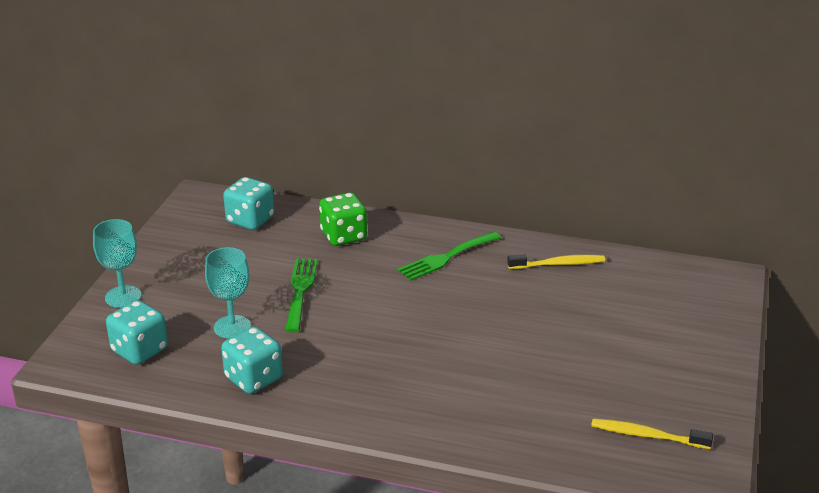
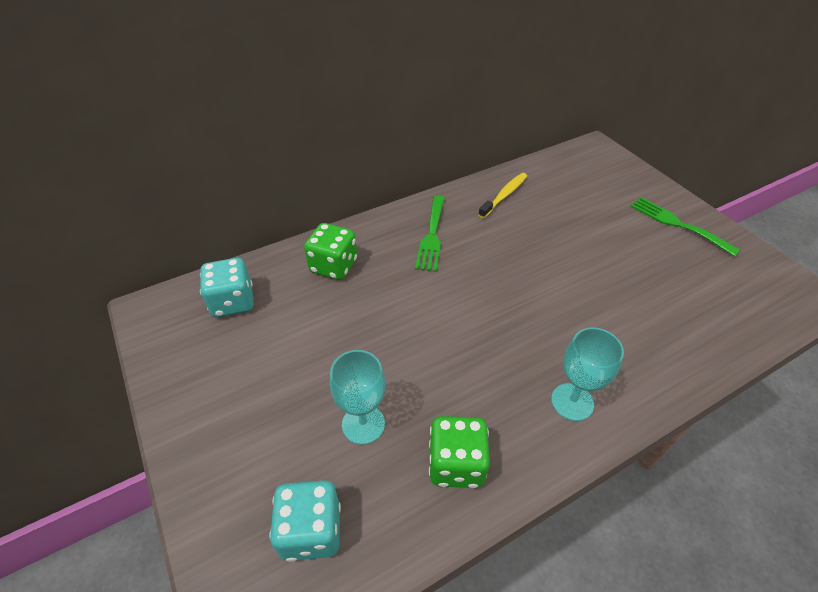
camera: 45 degrees left, 15 degrees up
(123, 297) = (209, 479): turquoise goblet -> turquoise goblet (572, 402)
(253, 378) = (456, 464): turquoise dice -> green dice
(300, 291) = (370, 341): green fork -> green fork (678, 224)
(647, 436) = (735, 285): yellow toothbrush -> none

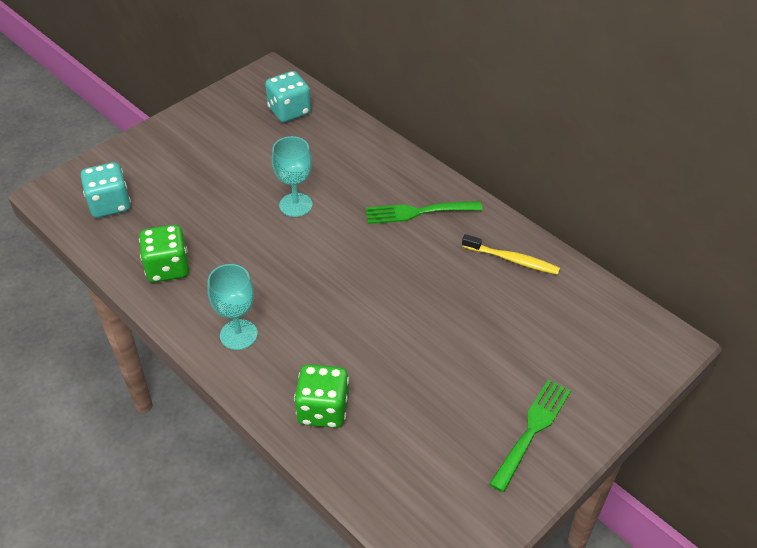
camera: 75 degrees right, 0 degrees up
(333, 266) = (350, 156): green dice -> green dice (323, 410)
(363, 424) = (192, 211): turquoise goblet -> turquoise goblet (295, 205)

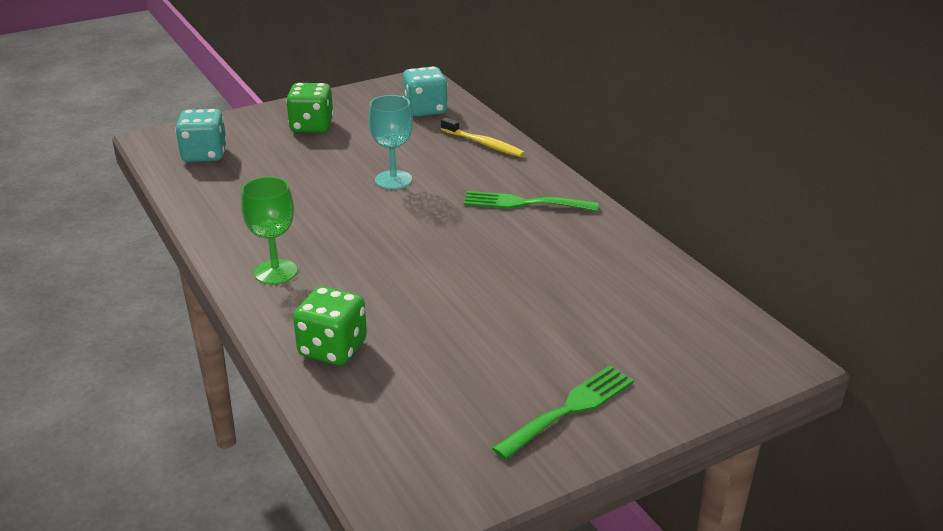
camera: 15 degrees right, 15 degrees down
(168, 268) = (233, 209): green dice -> green dice (311, 126)
(238, 335) = (275, 272): turquoise goblet -> green goblet
(512, 259) = (614, 256): yellow toothbrush -> yellow toothbrush (483, 144)

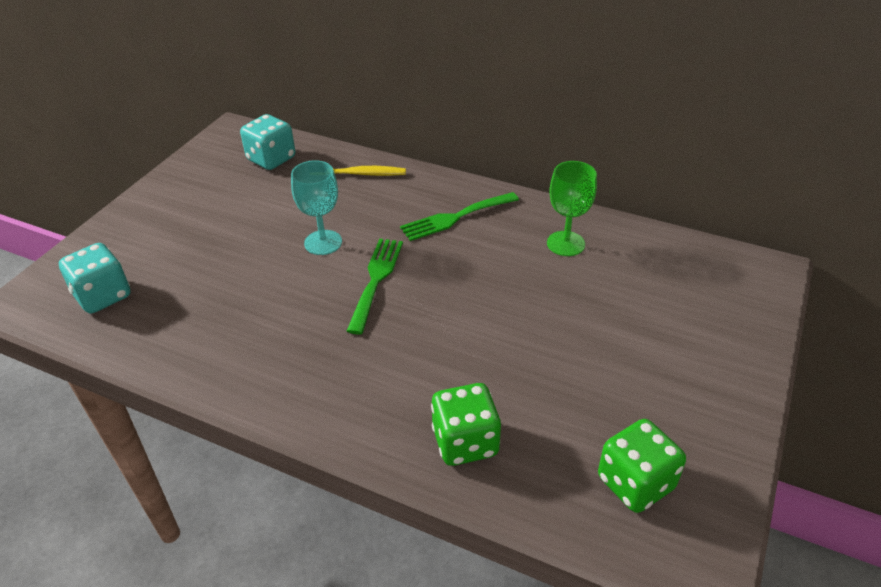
camera: 35 degrees left, 10 degrees up
(275, 272) = (324, 391): green goblet -> green goblet (565, 243)
(311, 126) = (182, 218): green dice -> green dice (635, 483)
(569, 409) = (696, 391): green fork -> green fork (376, 280)

